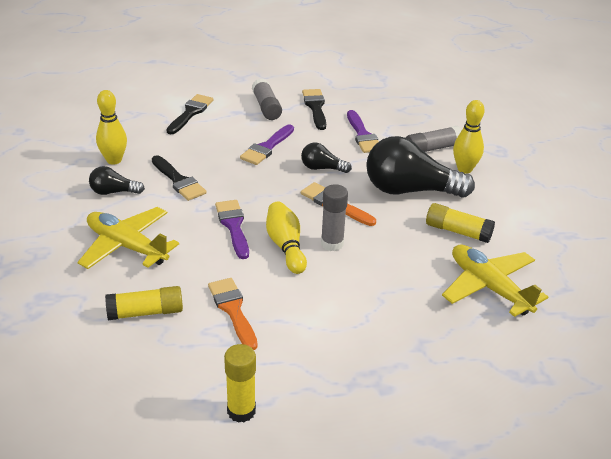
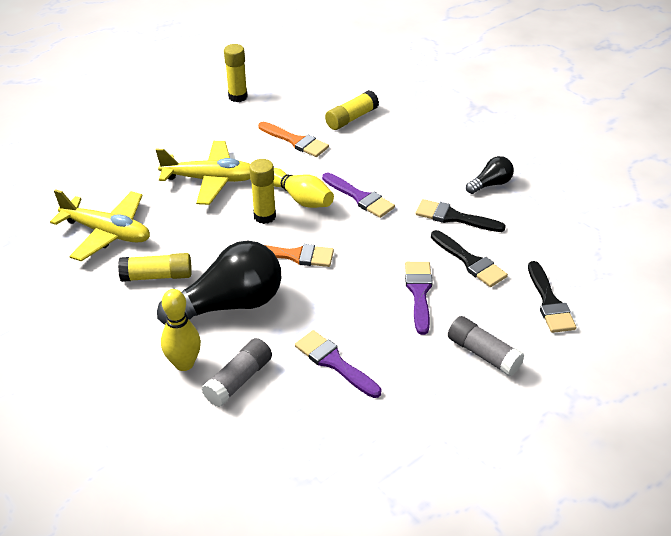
camera: 150 degrees right, 5 degrees up
(114, 160) = (535, 212): yellow bowling pin -> none
(127, 246) = (419, 150): yellow plane -> yellow plane (210, 180)
(315, 107) = (428, 384): black brush -> black brush (470, 261)
(322, 168) = (339, 292): black light bulb -> none
(332, 244) = (264, 216): grey glue stick -> yellow glue stick

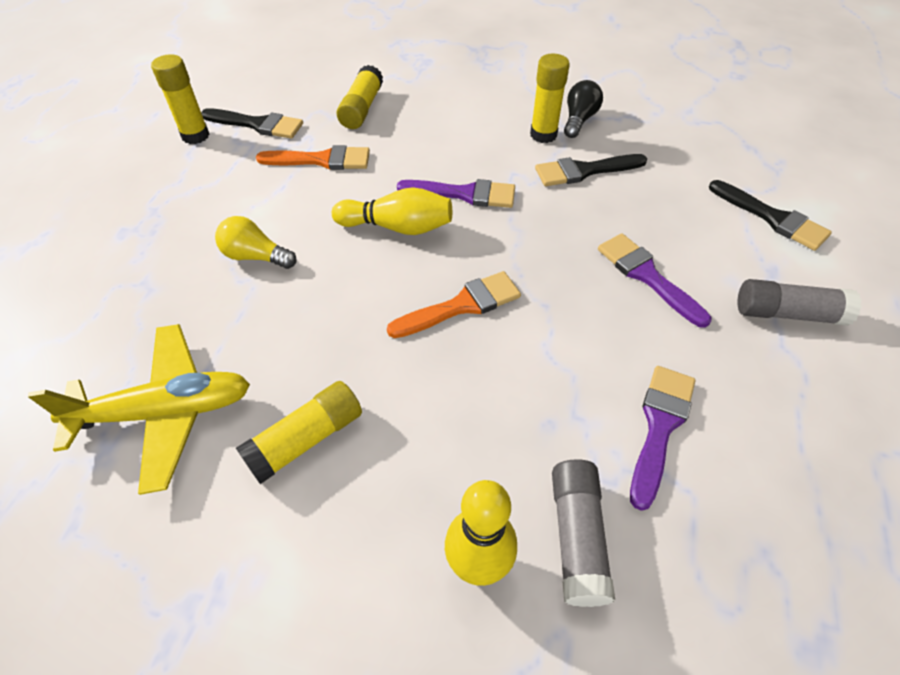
camera: 35 degrees left, 10 degrees up
(210, 180) = (256, 256): yellow plane -> yellow light bulb
(230, 304) = (450, 423): black light bulb -> none
(264, 216) = (375, 271): yellow glue stick -> yellow glue stick (543, 135)
(334, 362) = (660, 426): purple brush -> purple brush turned 105 degrees clockwise
(470, 261) = (654, 212): black brush -> black brush (258, 125)

